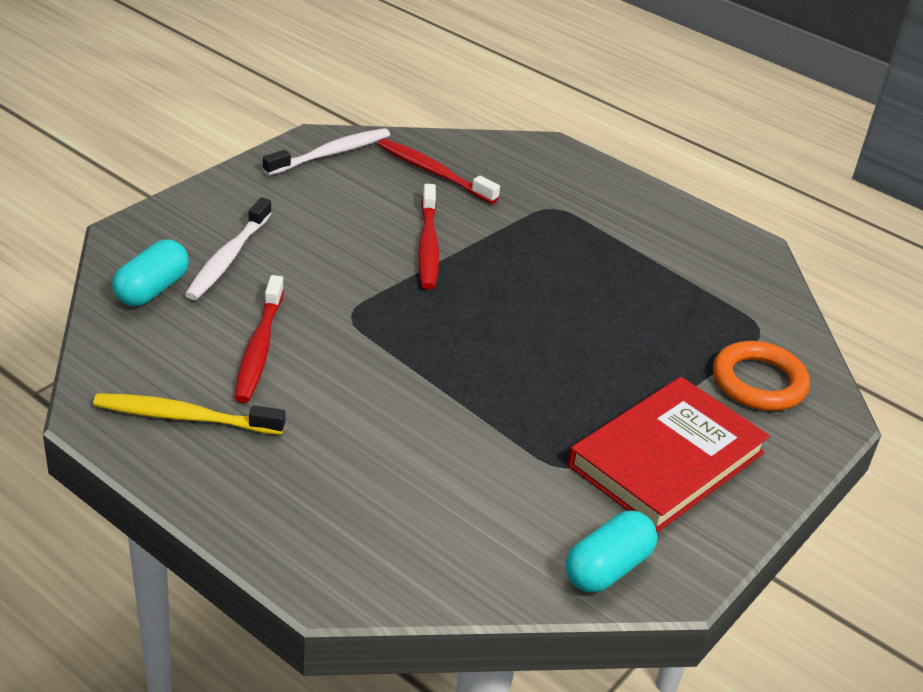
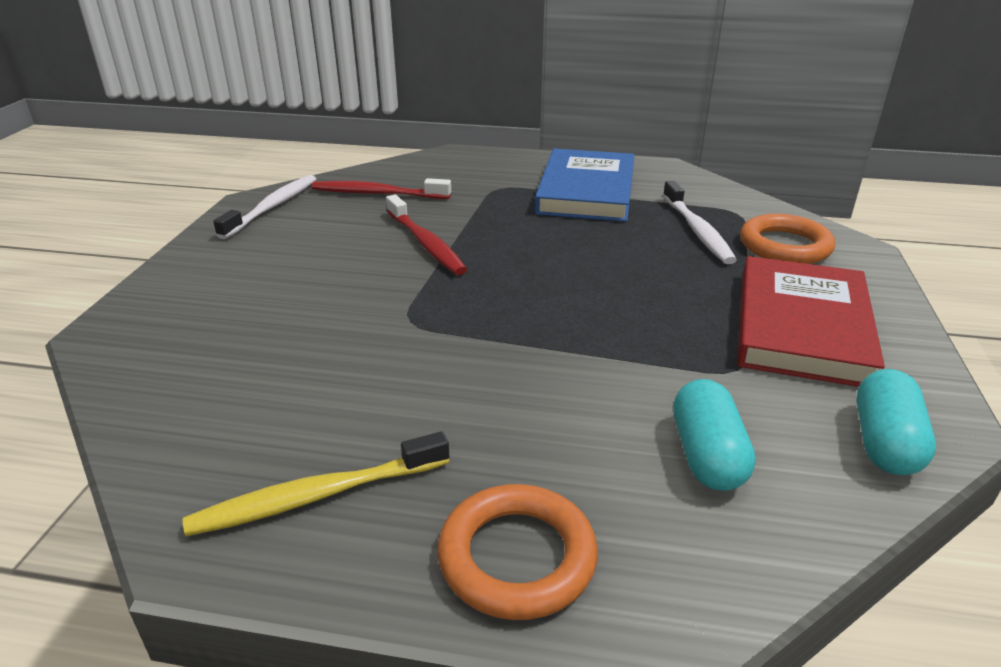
camera: 25 degrees left, 5 degrees down
(152, 289) = (171, 376): turquoise capsule -> turquoise capsule (707, 455)
(228, 258) = (238, 317): white toothbrush -> white toothbrush (697, 230)
(259, 348) = (343, 386): red toothbrush -> none
(272, 510) = (517, 557): none -> orange ring
(635, 244) = (586, 191): none -> blue book

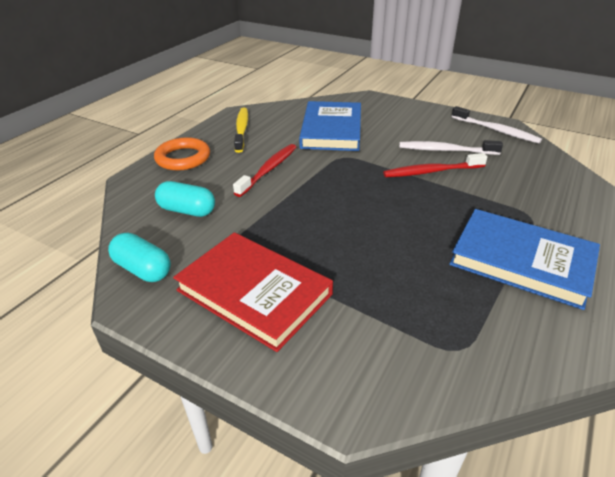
camera: 110 degrees right, 5 degrees up
(295, 352) = (331, 130): none -> blue book
(377, 194) = (517, 164): red toothbrush -> red toothbrush (269, 170)
(697, 230) = (422, 301): white toothbrush -> white toothbrush (445, 150)
(784, 246) = (374, 348): orange ring -> none

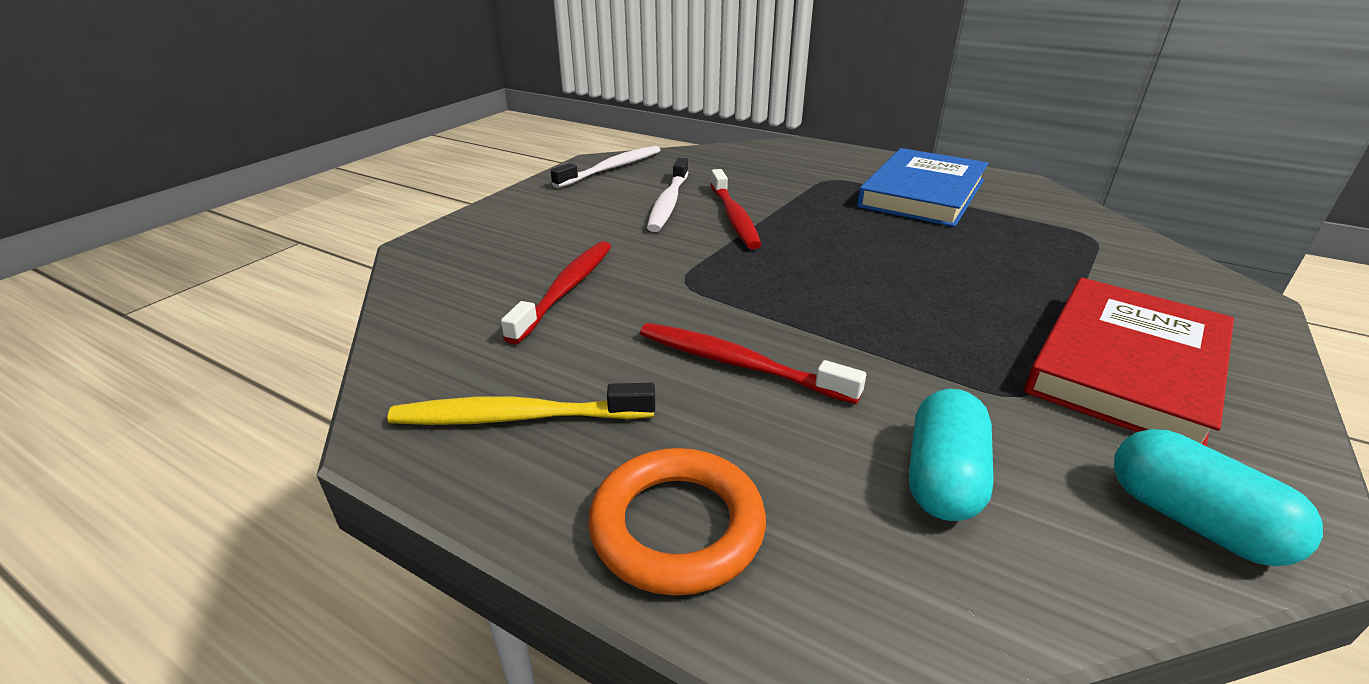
camera: 90 degrees left, 5 degrees down
(143, 269) = (1192, 520): turquoise capsule -> turquoise capsule turned 75 degrees counterclockwise
(331, 130) = (566, 289): blue book -> red toothbrush

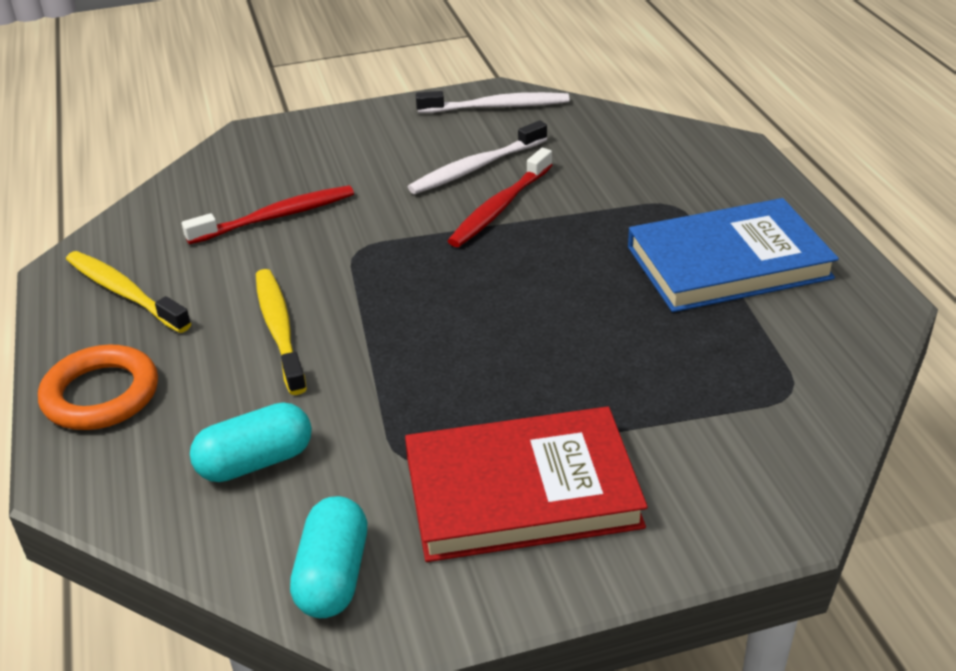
camera: 45 degrees right, 5 degrees up
(738, 364) = (279, 329): red toothbrush -> yellow toothbrush

